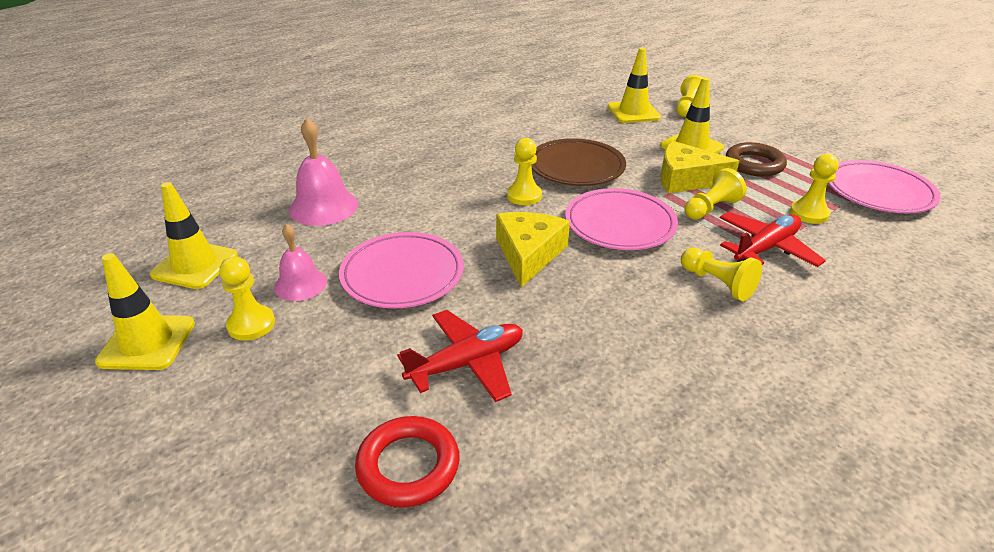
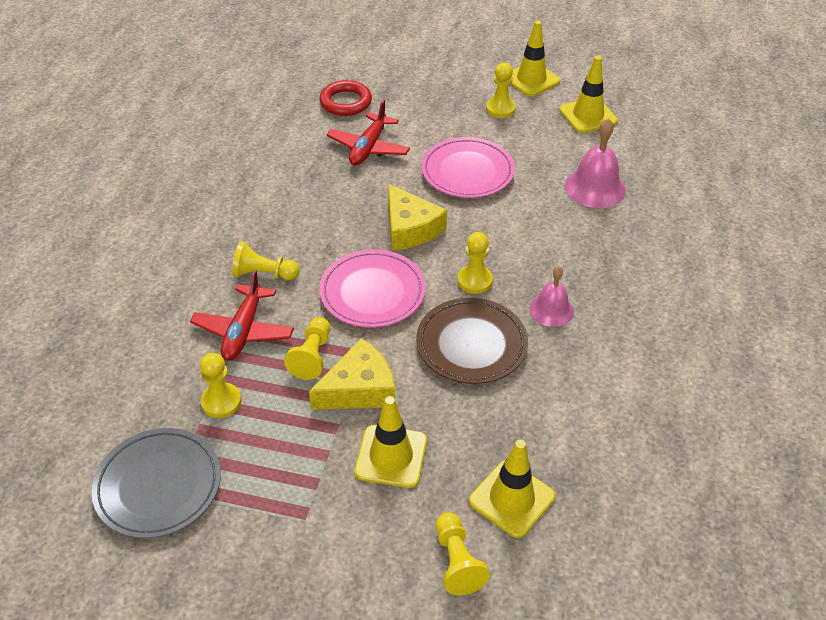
camera: 140 degrees right, 10 degrees up
(300, 284) = (513, 137): pink bell -> pink bell (551, 310)
(754, 164) = (306, 462): brown ring -> none
(878, 192) = (158, 486): pink plate -> grey plate

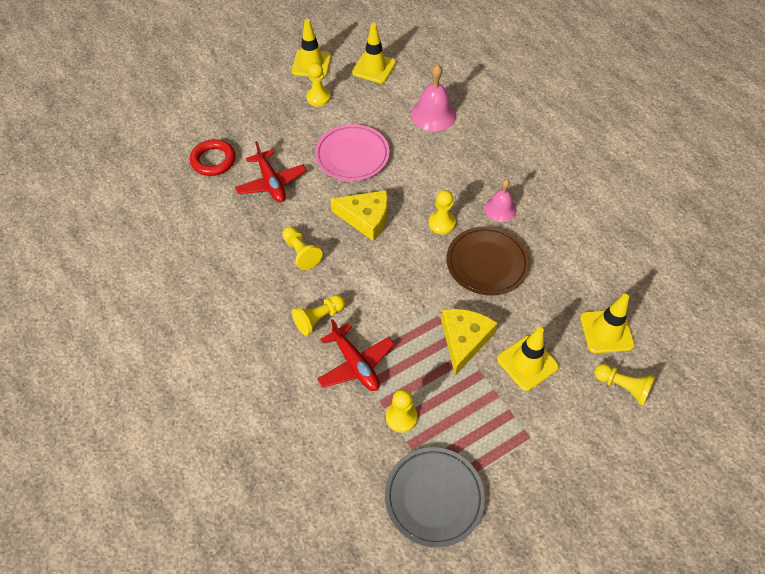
camera: 45 degrees left, 10 degrees up
(312, 356) = (415, 344): yellow pawn -> yellow pawn (301, 253)
(372, 292) = (397, 277): pink plate -> none

